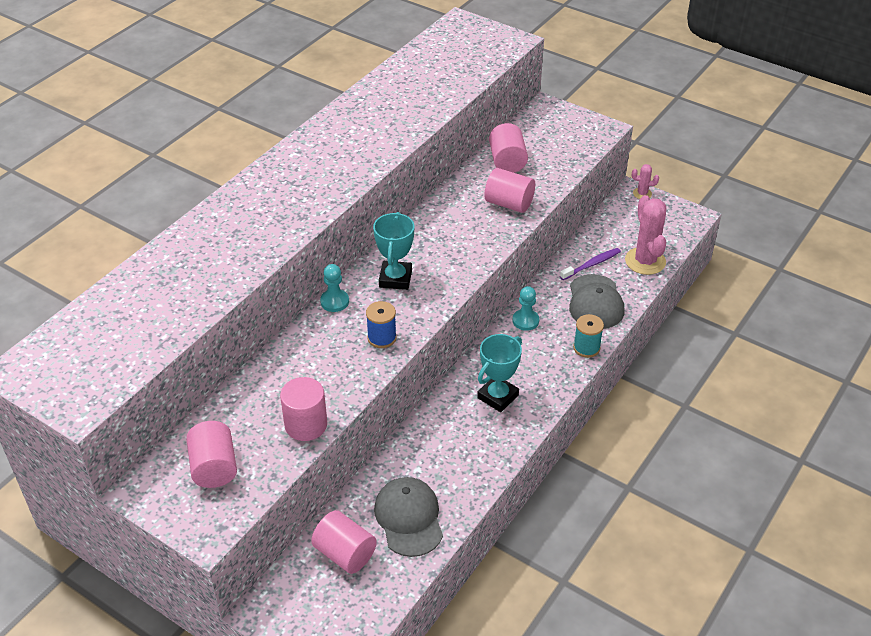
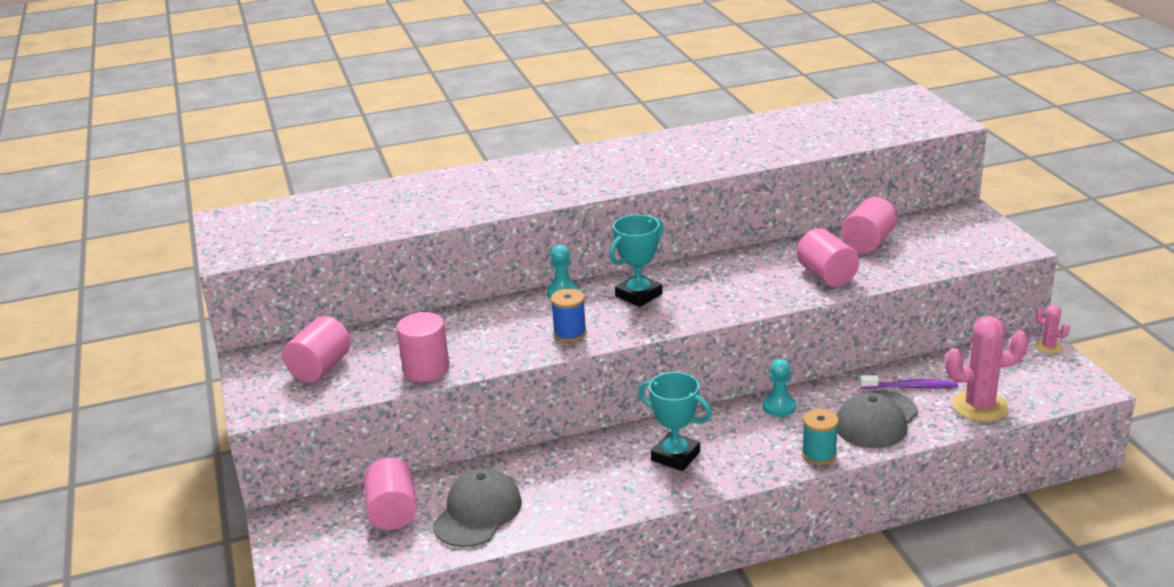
camera: 40 degrees right, 15 degrees down
(498, 396) = (675, 456): turquoise trophy -> turquoise trophy turned 45 degrees clockwise
(645, 261) = (980, 406): pink cactus -> pink cactus turned 60 degrees clockwise

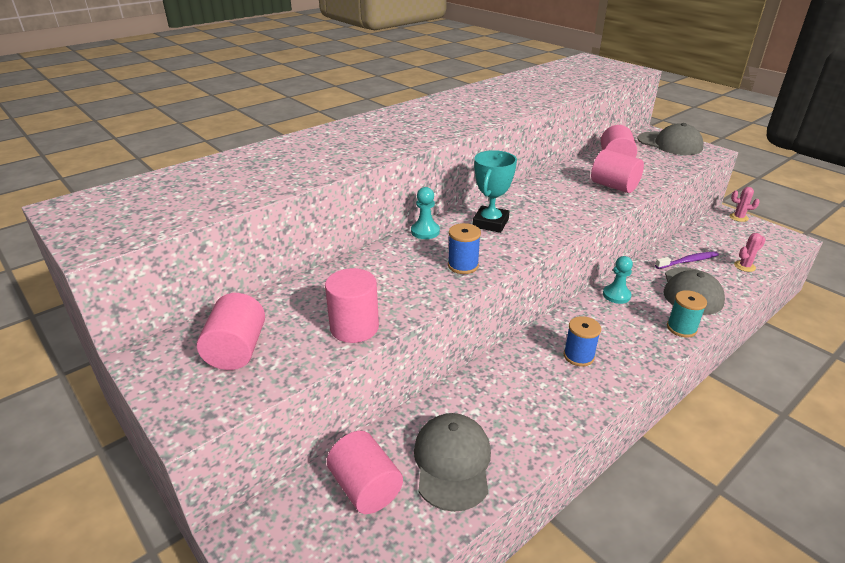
camera: 25 degrees left, 5 degrees up
(675, 456) = (578, 356): turquoise trophy -> blue spool
(971, 230) = (670, 144): none -> grey cap
(980, 406) = (744, 266): pink cactus -> pink cactus, size x0.49

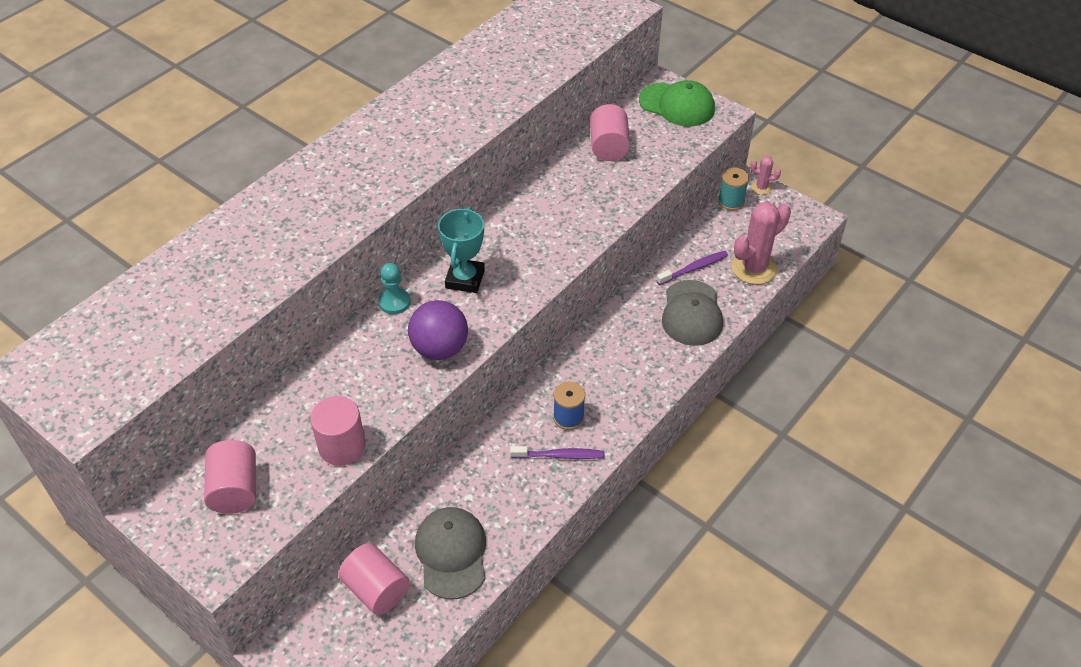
camera: 10 degrees left, 15 degrees up
(463, 265) = (440, 349): blue spool -> purple ball
(570, 387) = (560, 455): none -> purple toothbrush
(614, 186) = (603, 197): pink cylinder -> none
(616, 295) = (611, 330): turquoise pawn -> none
(670, 144) = (677, 105): grey cap -> green cap
(681, 328) = (674, 367): turquoise spool -> turquoise spool (731, 201)
(744, 266) = (754, 268): pink cactus -> pink cactus, size x2.03

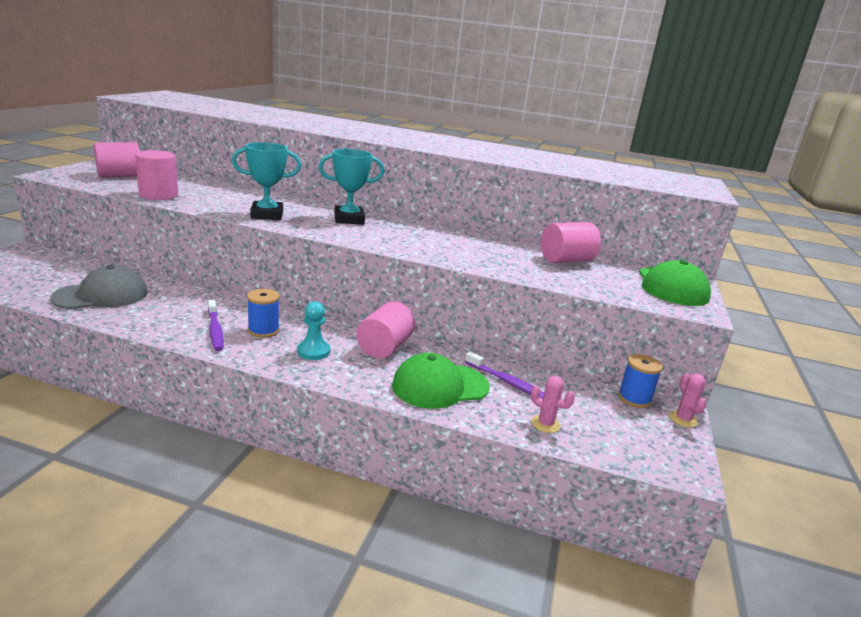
camera: 65 degrees right, 25 degrees down
(376, 589) = (70, 273): pink cylinder -> pink cylinder (384, 347)
(394, 302) = (310, 202): turquoise pawn -> turquoise pawn (313, 351)
(440, 349) = (267, 215): purple ball -> turquoise trophy
(691, 313) = (440, 386): grey cap -> green cap
(731, 201) = (634, 399): turquoise spool -> blue spool
(754, 268) = (545, 424): pink cactus -> pink cactus, size x0.49

